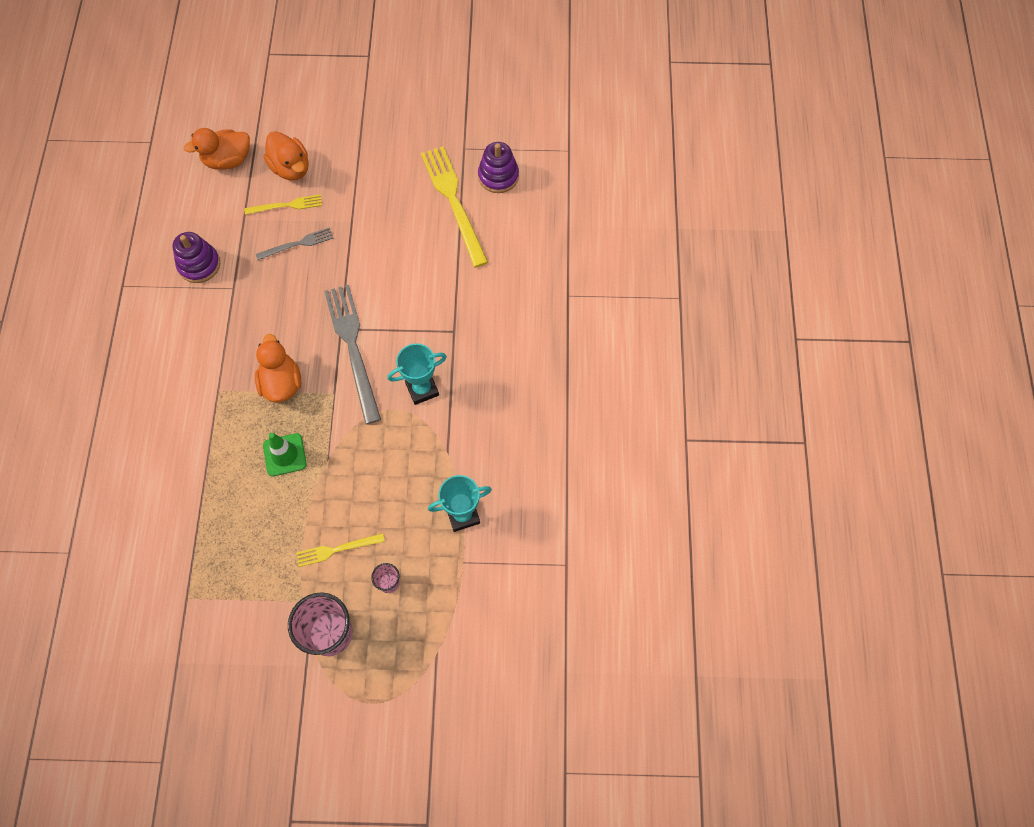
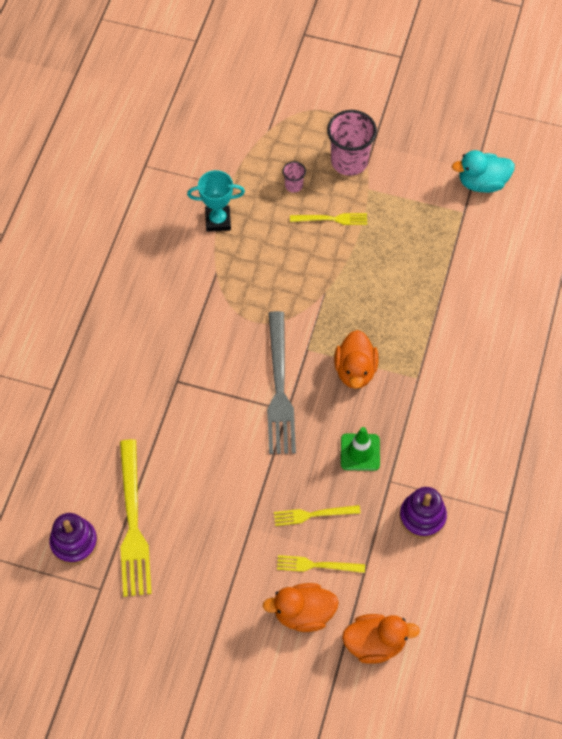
camera: 165 degrees left, 5 degrees down
(168, 644) = (482, 183): none -> turquoise duck
(284, 455) = (363, 305): green traffic cone -> green traffic cone (360, 452)
(291, 168) = (303, 613): orange duck -> orange duck turned 75 degrees counterclockwise
(297, 244) = (313, 514): grey fork -> yellow fork
(422, 389) = (223, 333): turquoise trophy -> none

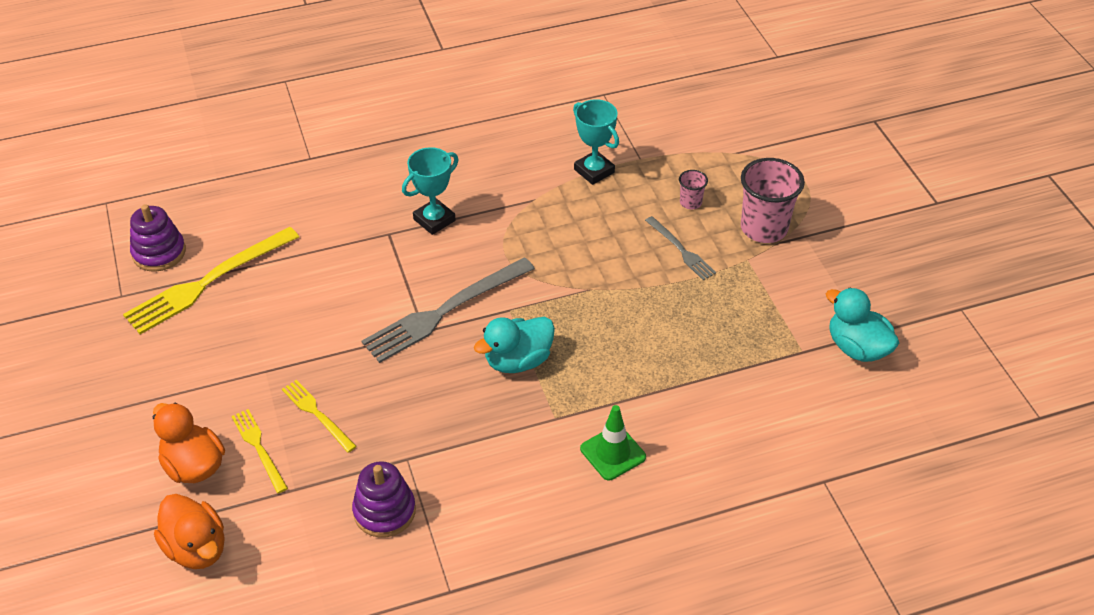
camera: 55 degrees right, 15 degrees down
(186, 345) = (434, 220): none -> turquoise trophy
(331, 219) = (681, 250): yellow fork -> grey fork
(355, 370) = (518, 360): orange duck -> turquoise duck
(360, 452) = (422, 415): green traffic cone -> green traffic cone (613, 453)

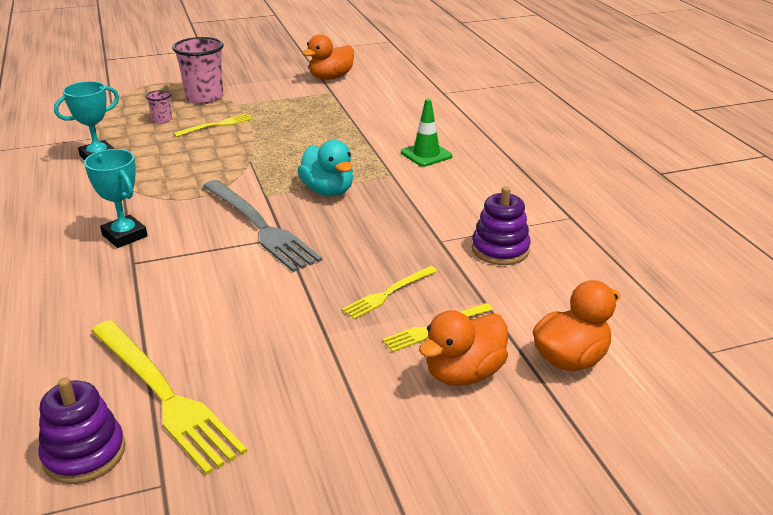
camera: 90 degrees left, 15 degrees down
(681, 250) = (216, 125): grey fork -> yellow fork
(857, 348) = (330, 77): turquoise duck -> orange duck

